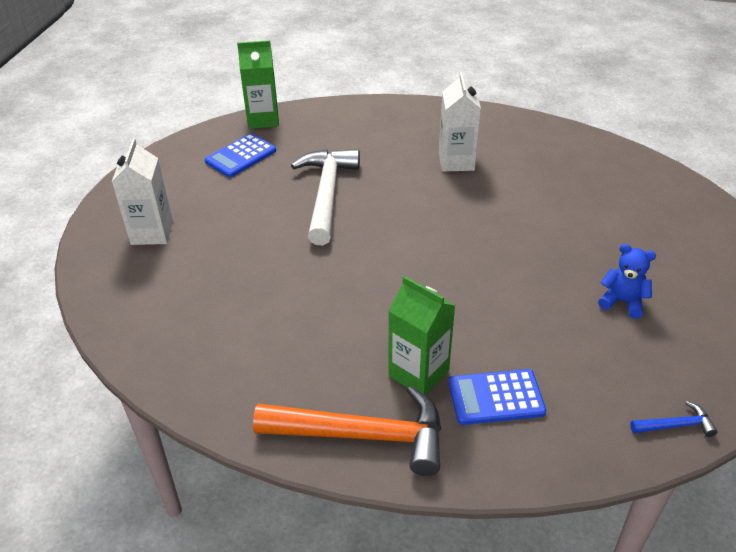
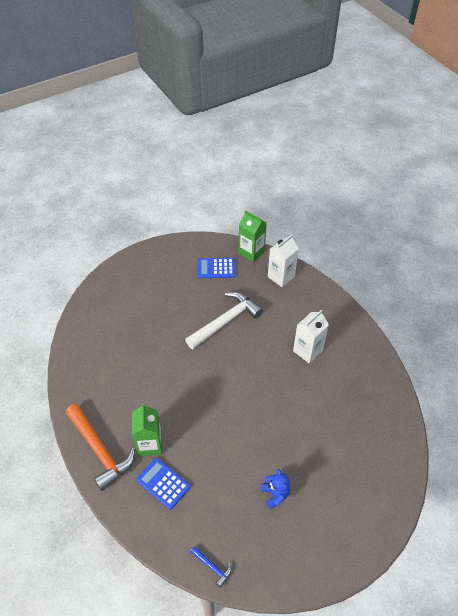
camera: 45 degrees right, 10 degrees up
(152, 233) = (136, 285): white carton -> white carton (281, 276)

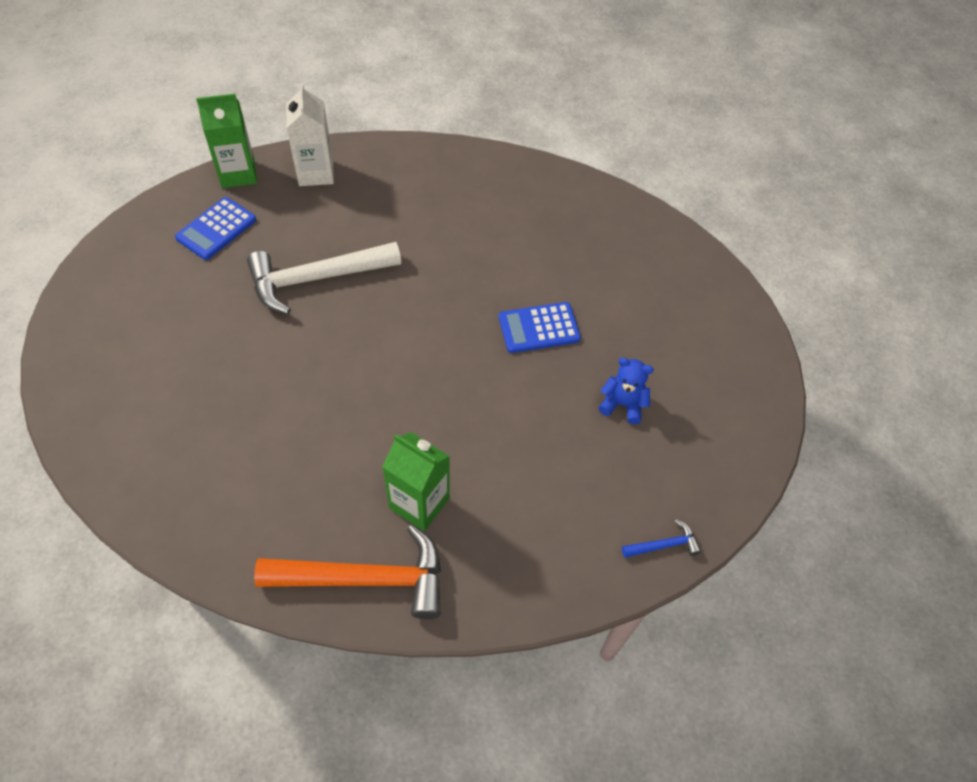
camera: 55 degrees left, 5 degrees up
(163, 483) = (495, 526): blue calculator -> blue calculator (539, 328)
(226, 321) = (316, 279): white hammer -> white hammer turned 105 degrees counterclockwise
(307, 351) = (457, 228): white carton -> none

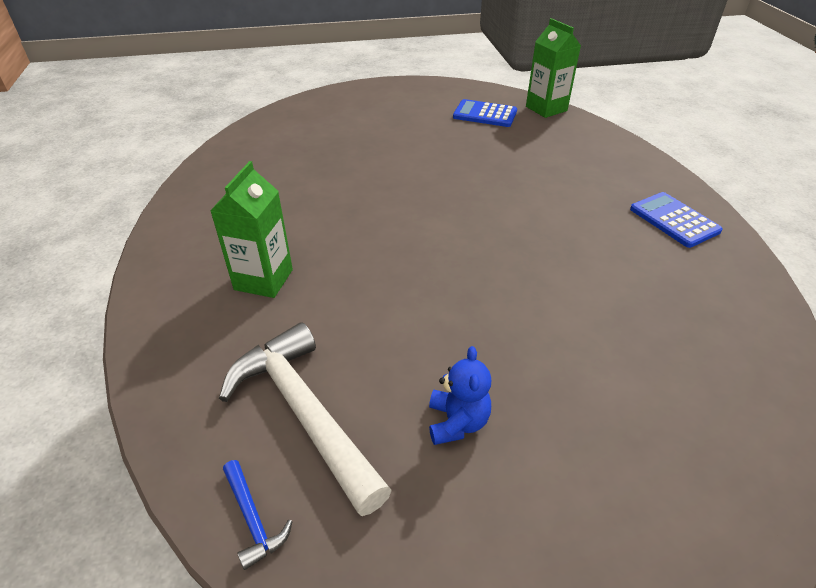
camera: 75 degrees right, 15 degrees down
(316, 173) = (584, 138): white carton -> none
(316, 279) = (473, 166): white hammer -> white hammer (304, 412)
(366, 578) = (179, 266): orange hammer -> none
(539, 328) = (520, 316): blue calculator -> blue calculator (674, 220)

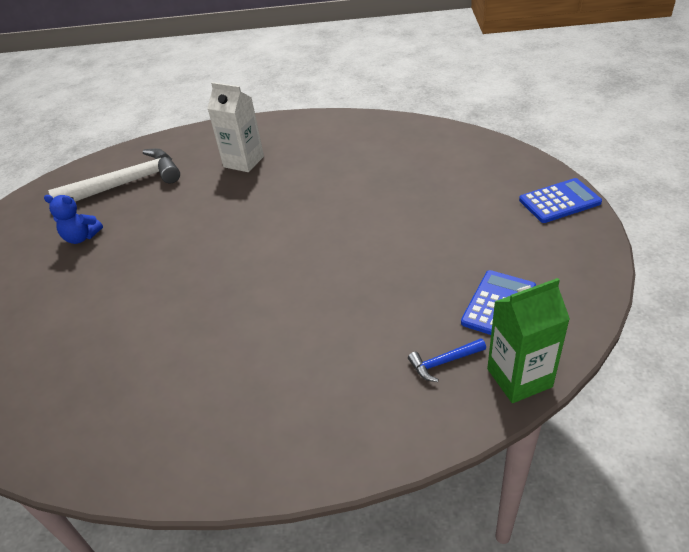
camera: 105 degrees right, 0 degrees up
(253, 519) = (81, 173): blue hammer -> blue hammer (443, 362)
(263, 279) = (243, 162): green carton -> white carton
(674, 220) = (207, 433): blue calculator -> blue calculator (559, 201)

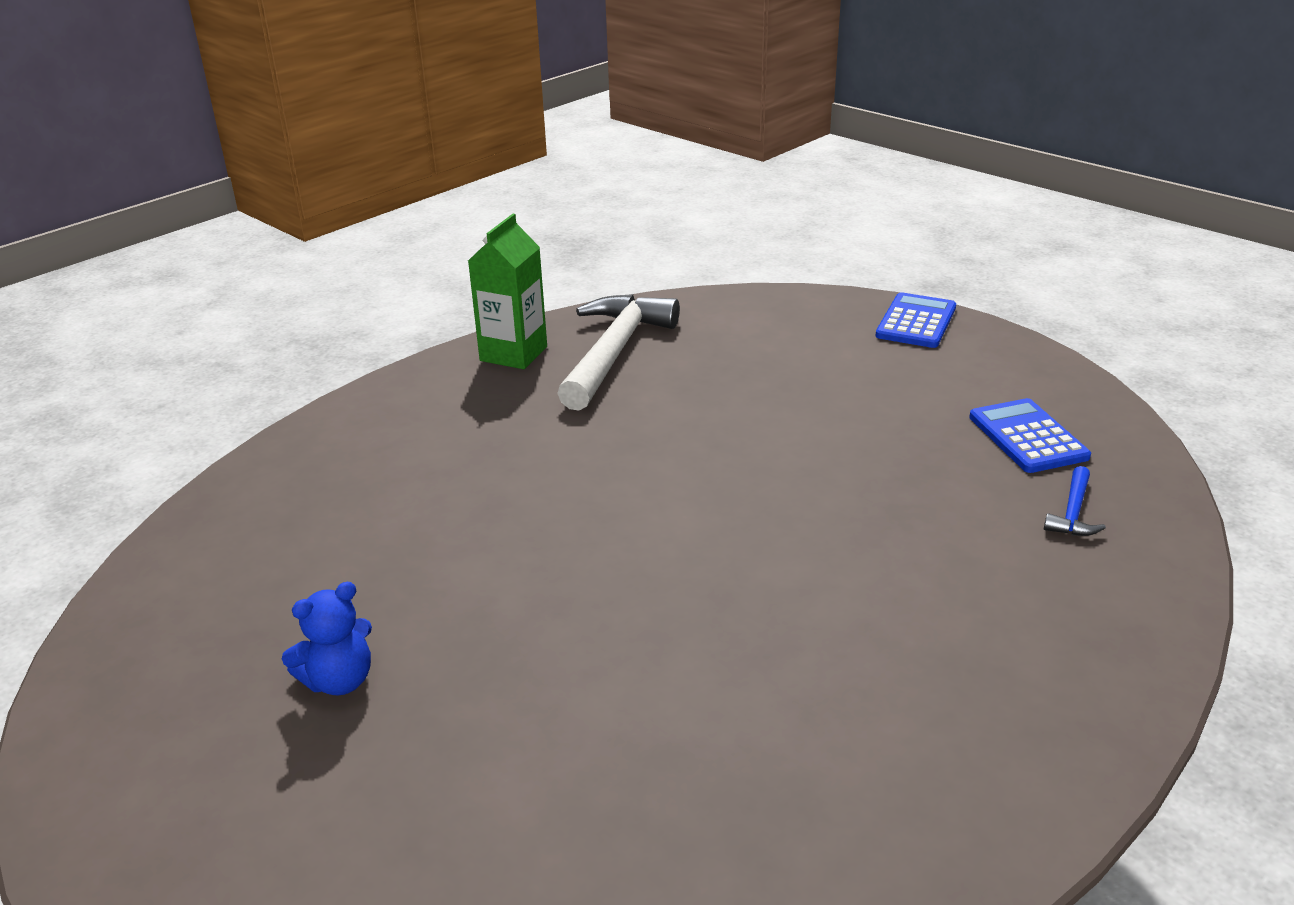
camera: 50 degrees left, 10 degrees down
(127, 183) = (278, 572): white hammer -> white hammer (614, 352)
(243, 162) = (446, 451): white carton -> none
(519, 378) = (1149, 484): green carton -> green carton (513, 354)

